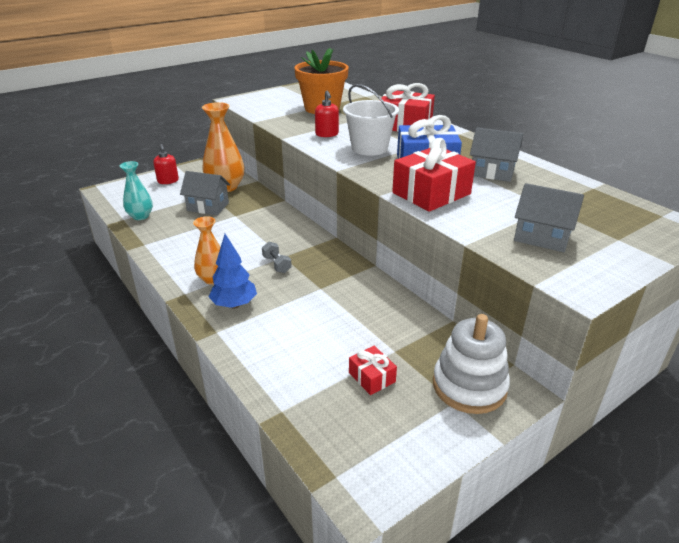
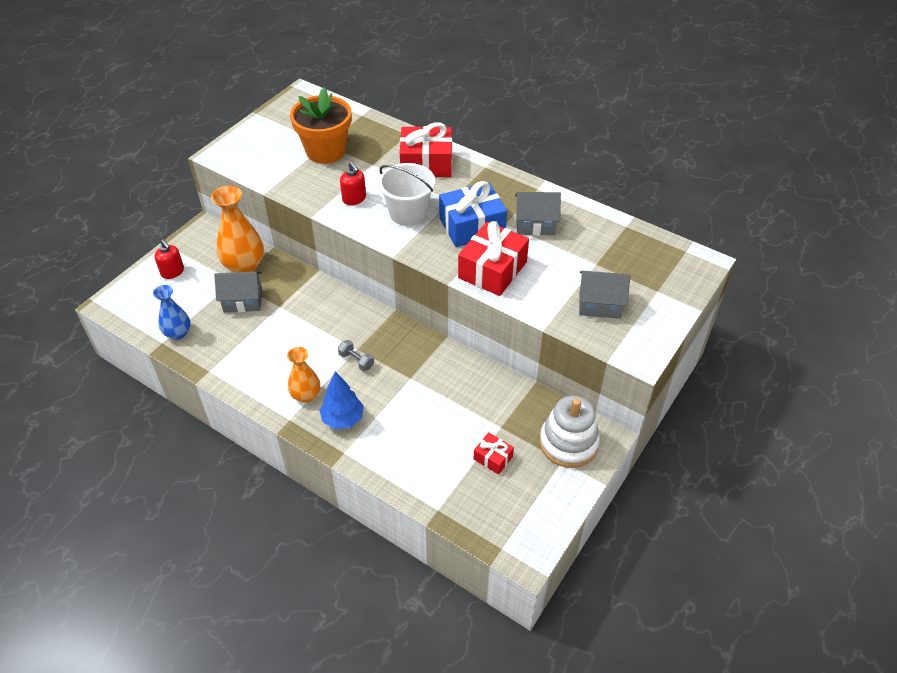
camera: 20 degrees left, 15 degrees up
(140, 216) = (178, 333): turquoise vase -> blue vase

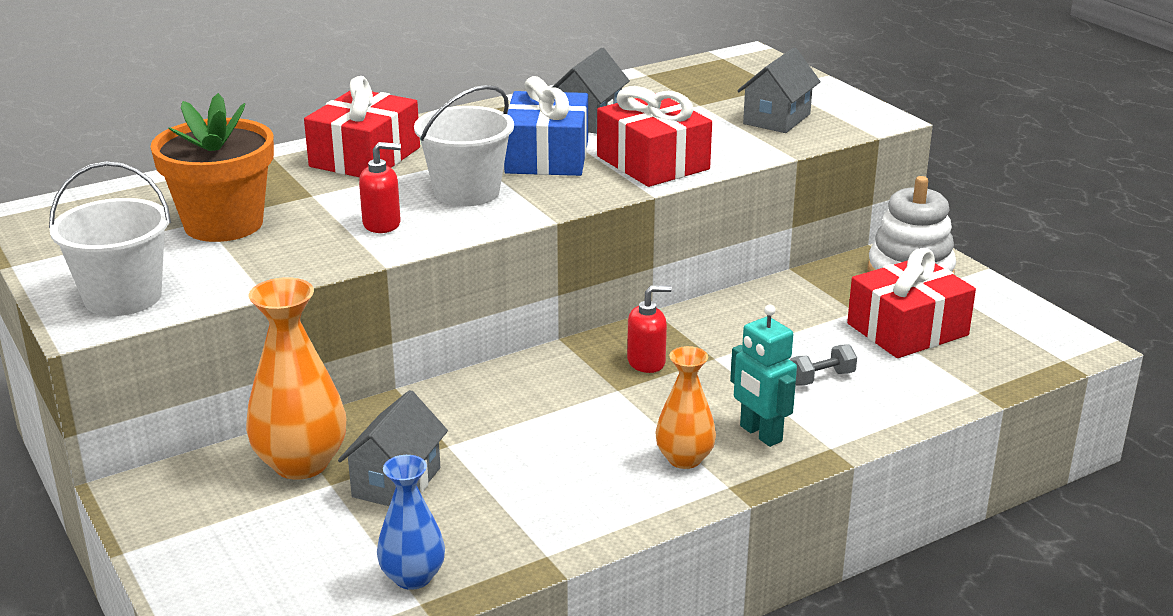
camera: 65 degrees left, 20 degrees down
(172, 272) = (224, 555): red soap dispenser -> red soap dispenser (646, 362)
(243, 154) = (123, 297): none -> white bucket
(343, 419) = (760, 434): blue tree -> turquoise robot
(356, 361) = (643, 396): grey dumbbell -> grey dumbbell (821, 378)
(493, 458) = (907, 329): red gift -> red gift, size x1.96

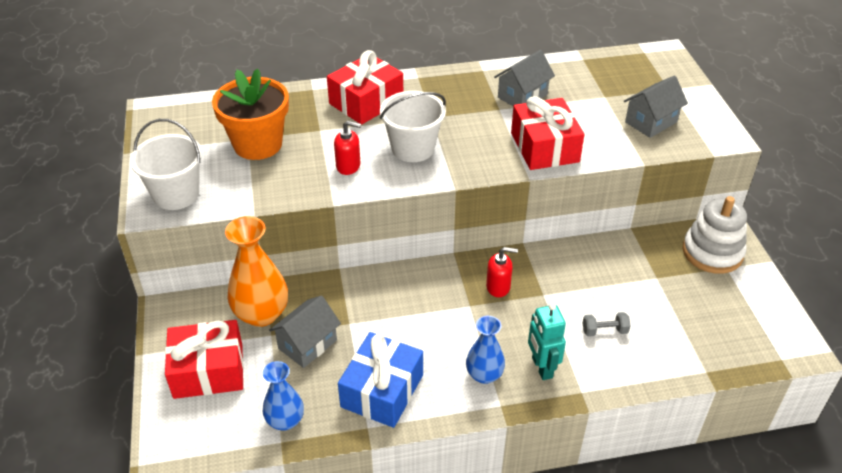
camera: 20 degrees right, 15 degrees up
(547, 156) = (478, 126): blue gift -> blue gift (382, 391)
(684, 459) = (484, 375): orange vase -> blue vase
(907, 329) = (684, 303): red gift -> red gift (208, 371)

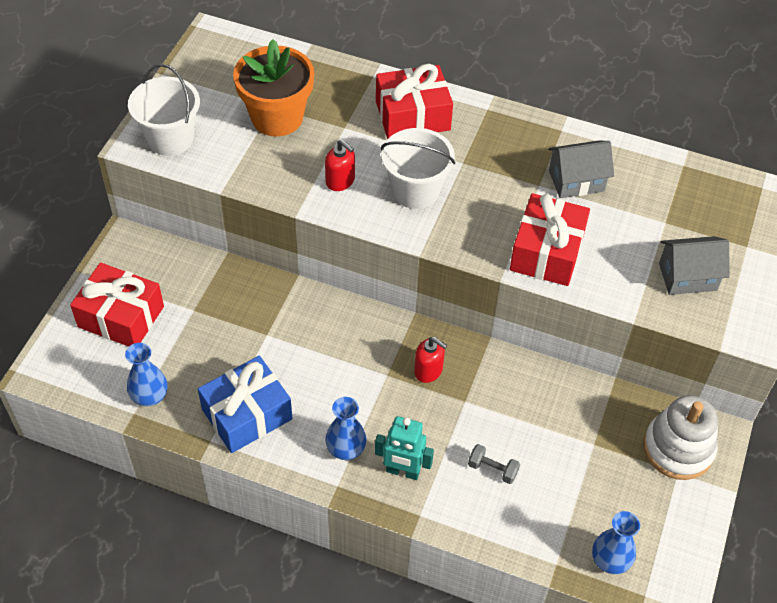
camera: 30 degrees right, 10 degrees up
(261, 314) = (199, 286): orange vase -> none
(307, 344) = (217, 336): grey house -> none
(541, 368) = (403, 471): turquoise robot -> turquoise robot turned 90 degrees counterclockwise
(738, 349) = (610, 560): none -> blue vase

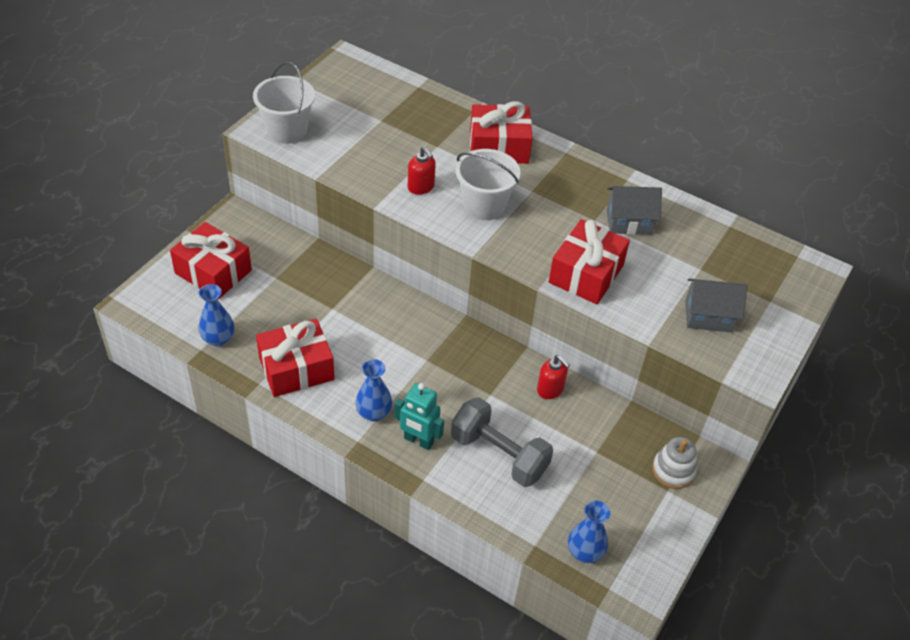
camera: 10 degrees right, 5 degrees down
(247, 414) = (296, 368): blue gift -> red gift
(277, 117) = (381, 129): orange flower pot -> none
(428, 371) = (464, 363): red soap dispenser -> red soap dispenser (550, 389)
(492, 469) = (499, 455): grey dumbbell -> grey dumbbell, size x2.23
(678, 449) = (673, 470): white stacking toy -> white stacking toy, size x0.65

